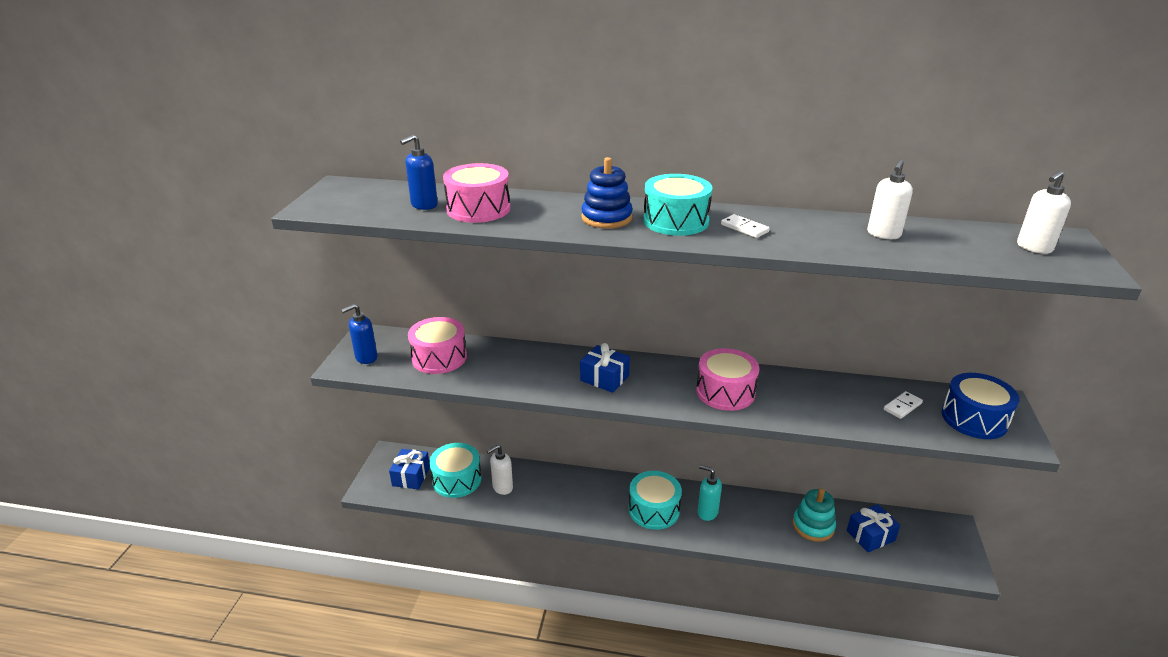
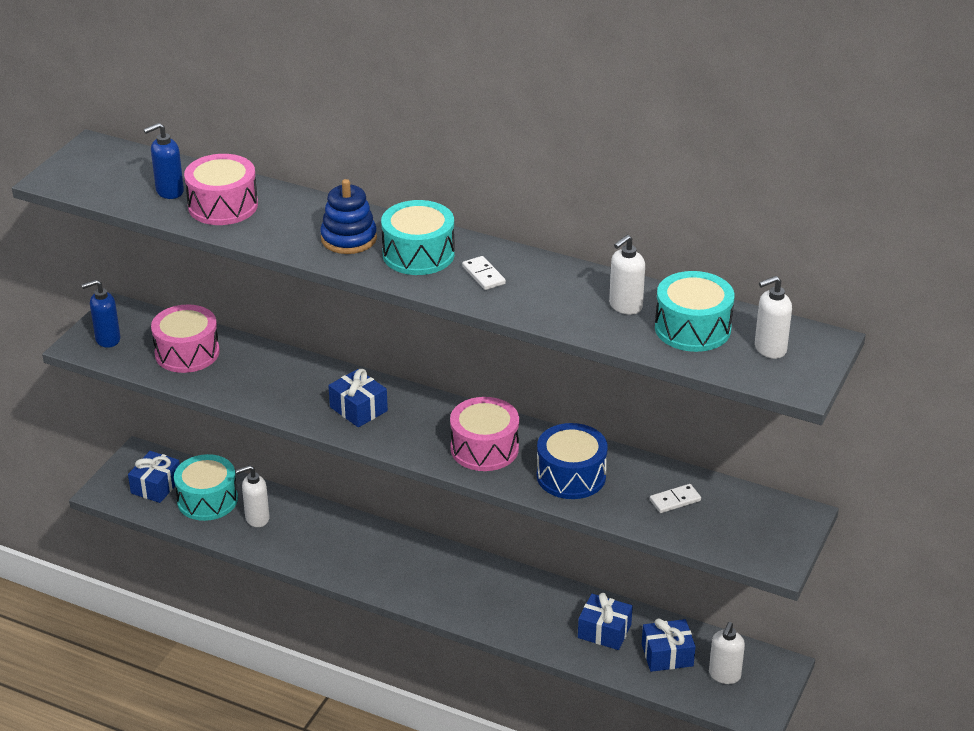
camera: 15 degrees right, 5 degrees up
(654, 510) = (423, 577): turquoise drum -> turquoise drum (692, 328)
(707, 512) = (485, 592): turquoise soap dispenser -> none
(813, 526) = (604, 631): turquoise stacking toy -> blue gift
(922, 543) = (724, 675): none -> white soap dispenser
(974, 419) = (746, 528): blue drum -> blue drum (571, 476)

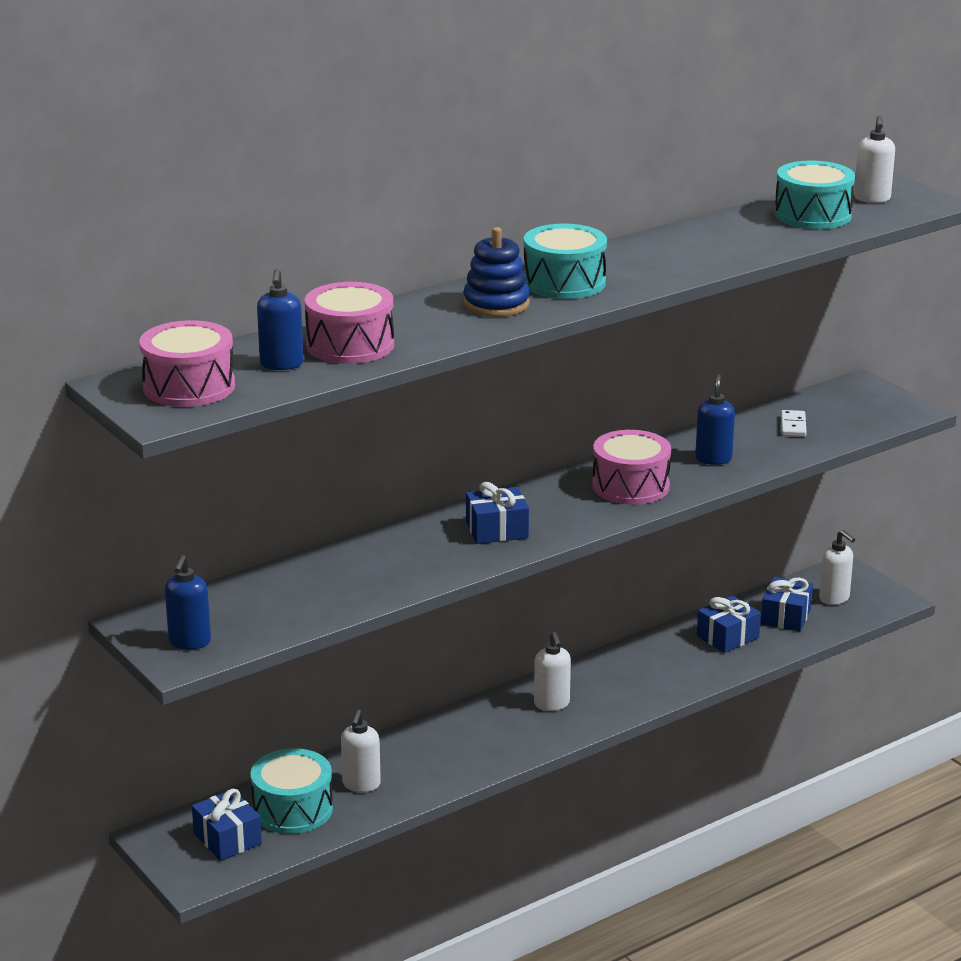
camera: 60 degrees left, 10 degrees down
(187, 353) = (279, 599): pink drum -> pink drum (189, 387)
(483, 275) = (635, 266): white domino -> none
(571, 476) = (713, 459): blue drum -> blue soap dispenser
(625, 306) = (751, 229): white soap dispenser -> white soap dispenser (552, 704)

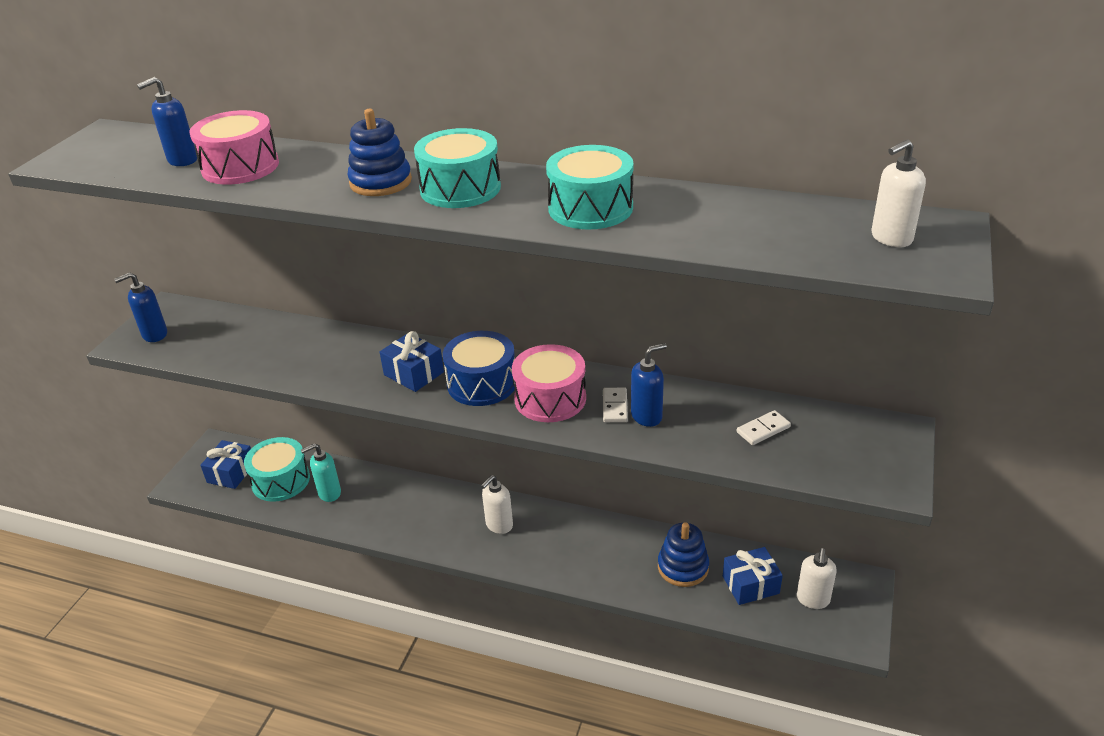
camera: 55 degrees right, 10 degrees up
(189, 387) = (116, 150): pink drum -> none
(361, 785) = (329, 493): white soap dispenser -> turquoise soap dispenser
(562, 506) = (482, 383): none -> blue drum
(682, 466) = (615, 407): none -> white domino
(727, 637) = (683, 567): blue gift -> blue stacking toy
(812, 215) = (792, 227): turquoise drum -> turquoise drum (590, 208)

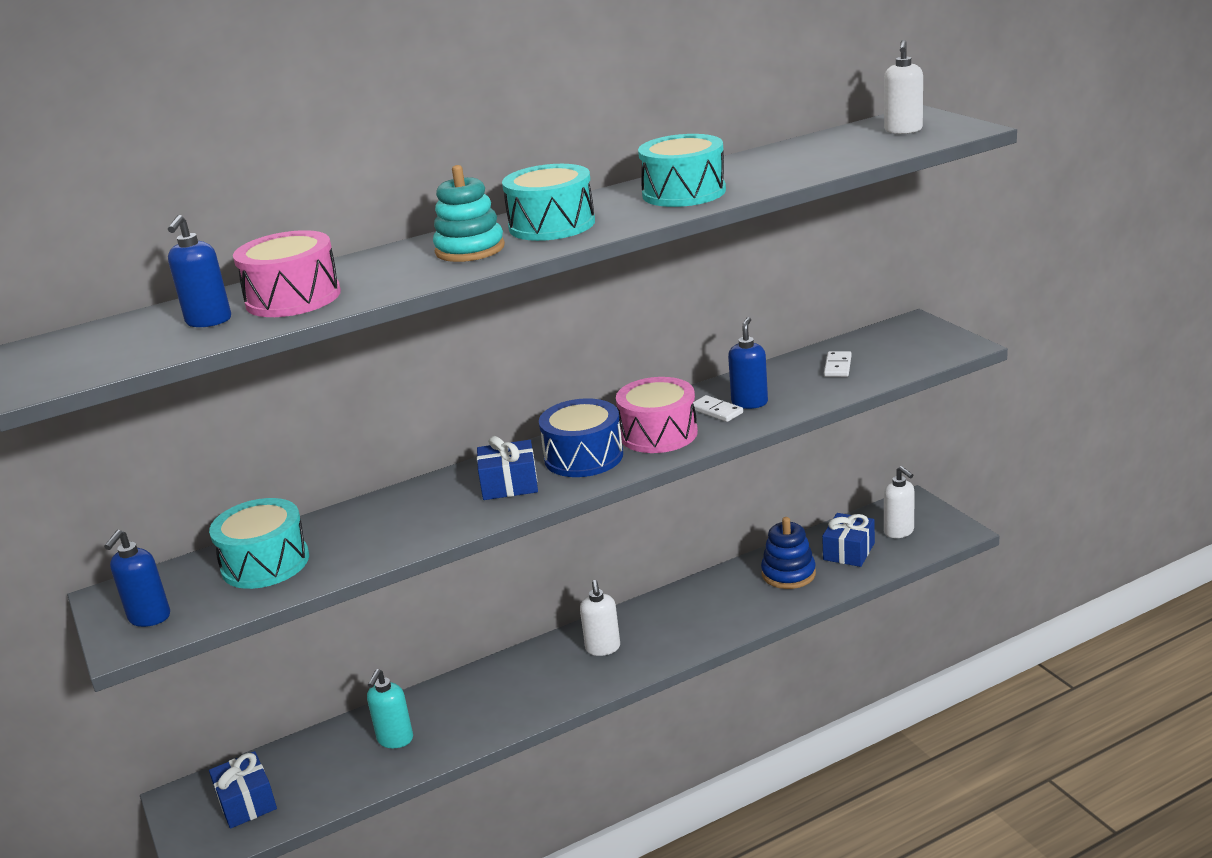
camera: 45 degrees left, 10 degrees down
(281, 480) = (320, 768): turquoise drum -> turquoise drum (265, 563)
(380, 182) = (470, 249): blue stacking toy -> turquoise stacking toy

